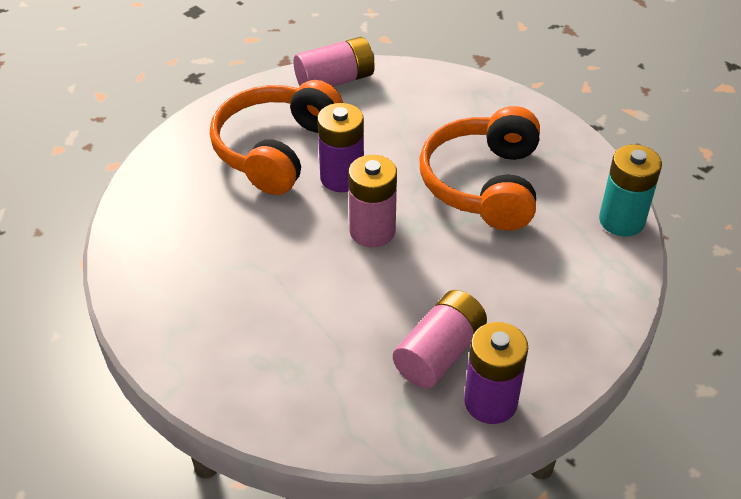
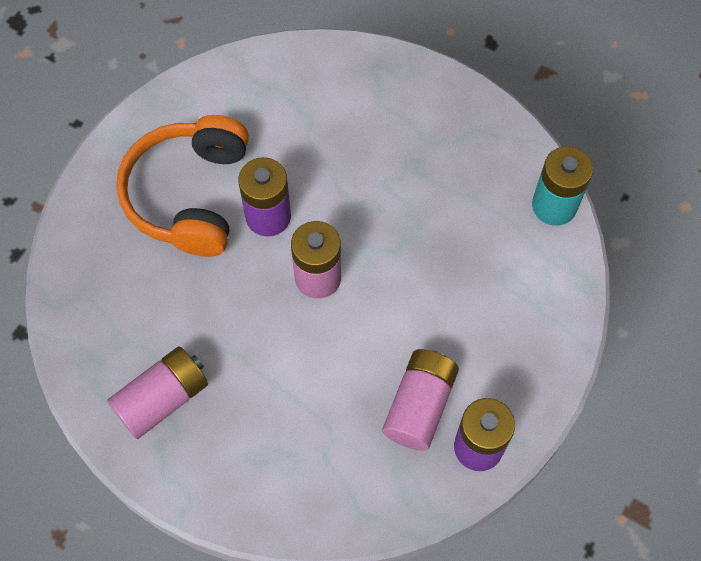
camera: 15 degrees left, 20 degrees up
(335, 80) = (222, 84): pink battery -> pink battery (162, 398)
(483, 184) = (411, 191): orange headphones -> none

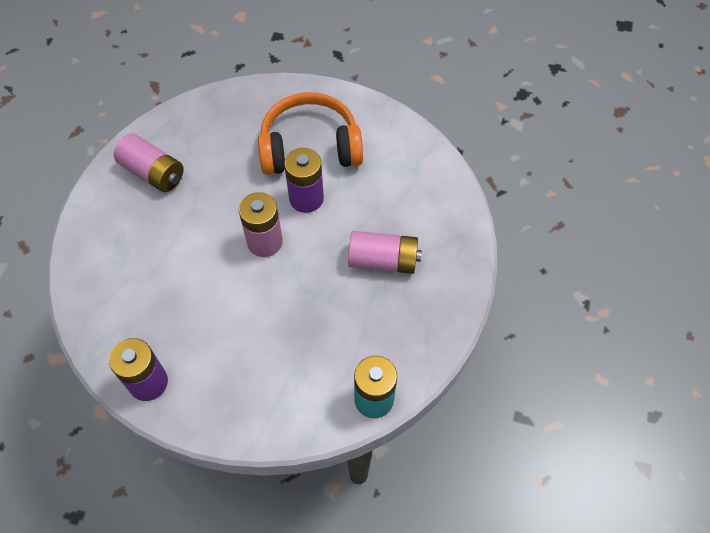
camera: 75 degrees right, 5 degrees down
(419, 405) = (175, 333): pink battery -> pink battery (383, 260)

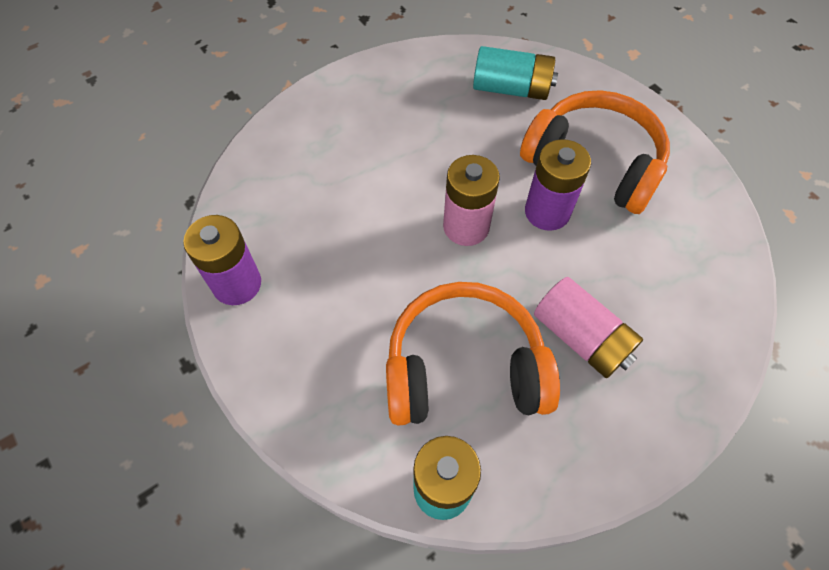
camera: 40 degrees right, 0 degrees up
(153, 172) = (414, 91): pink battery -> none
(218, 129) = (511, 89): none -> turquoise battery
(332, 326) = (464, 367): none -> orange headphones

